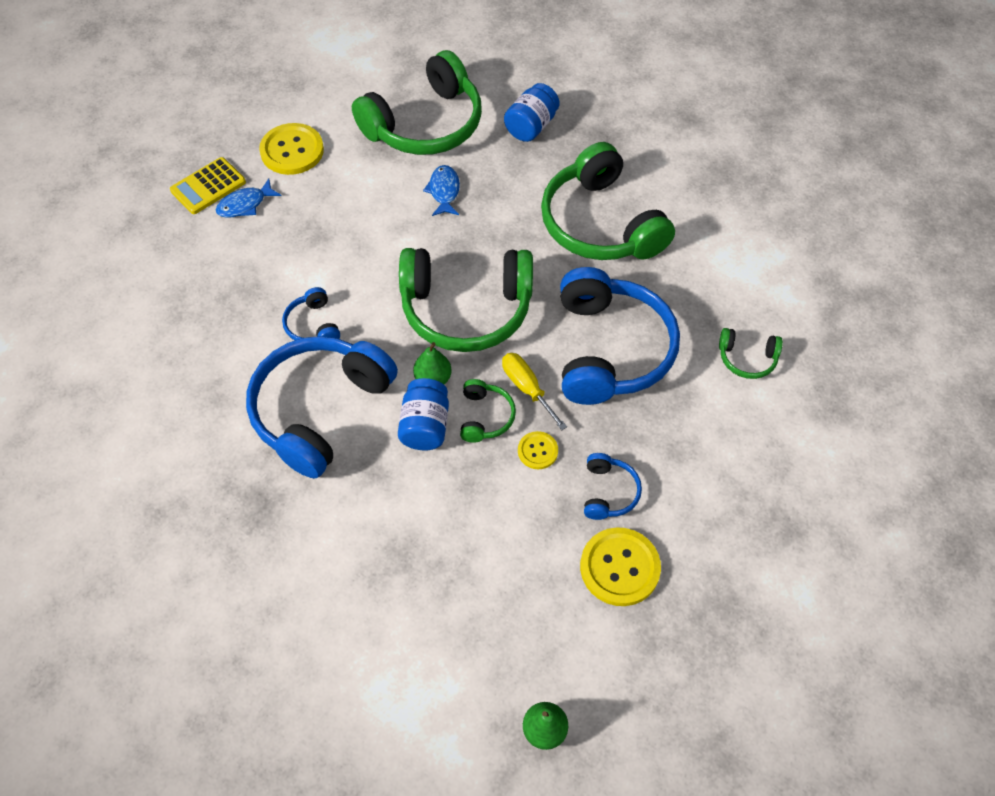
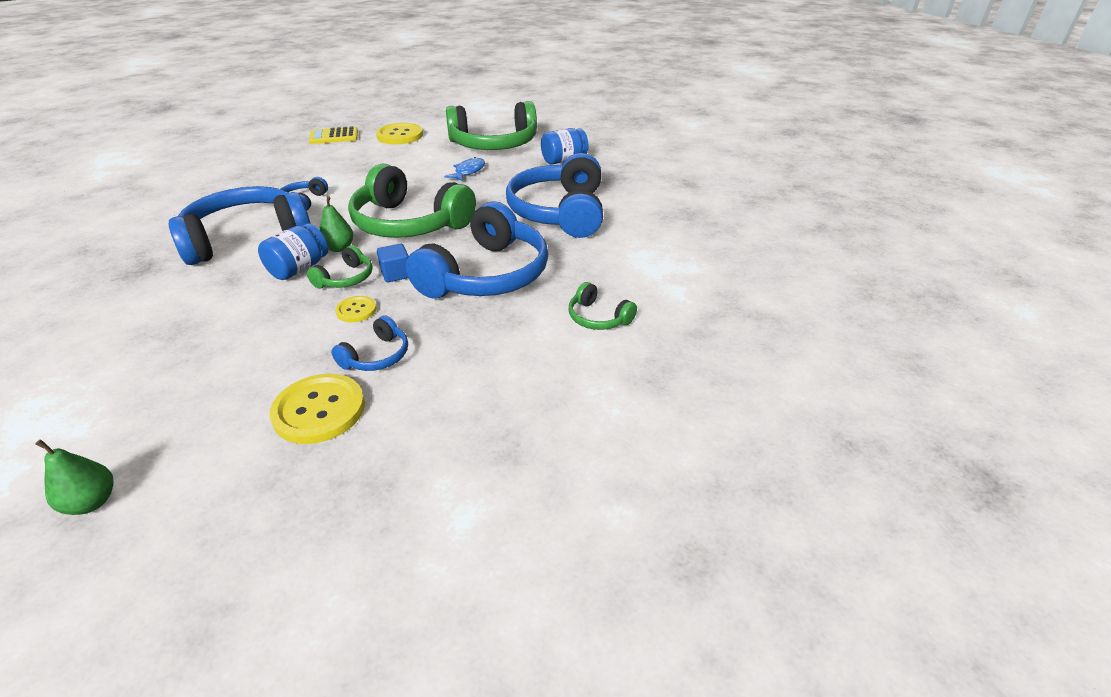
camera: 30 degrees right, 20 degrees down
(245, 204) = (343, 147): blue fish -> none
(527, 388) = (396, 274): yellow screwdriver -> blue cube
(600, 223) = (560, 212): green headphones -> blue headphones

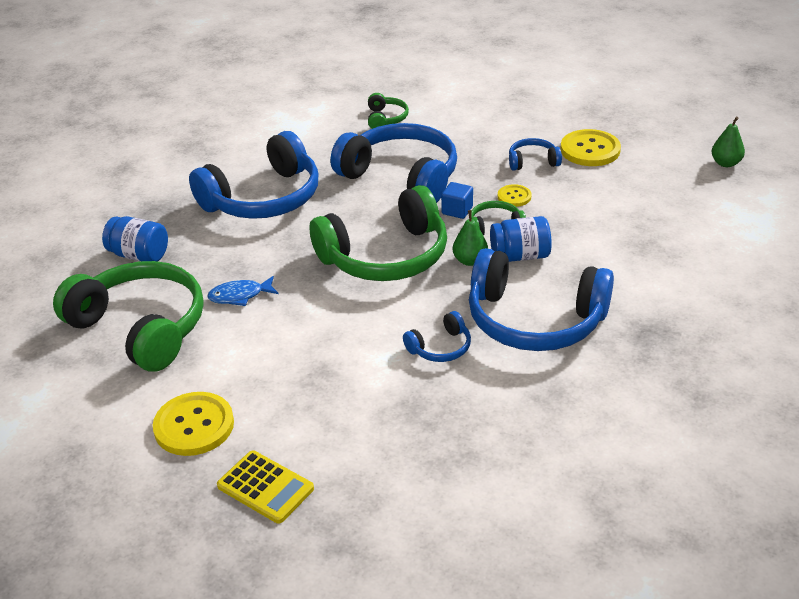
camera: 130 degrees left, 0 degrees up
(409, 223) = (386, 256): green headphones -> green headphones turned 75 degrees clockwise
(486, 275) = (401, 177): blue headphones -> blue headphones turned 45 degrees clockwise

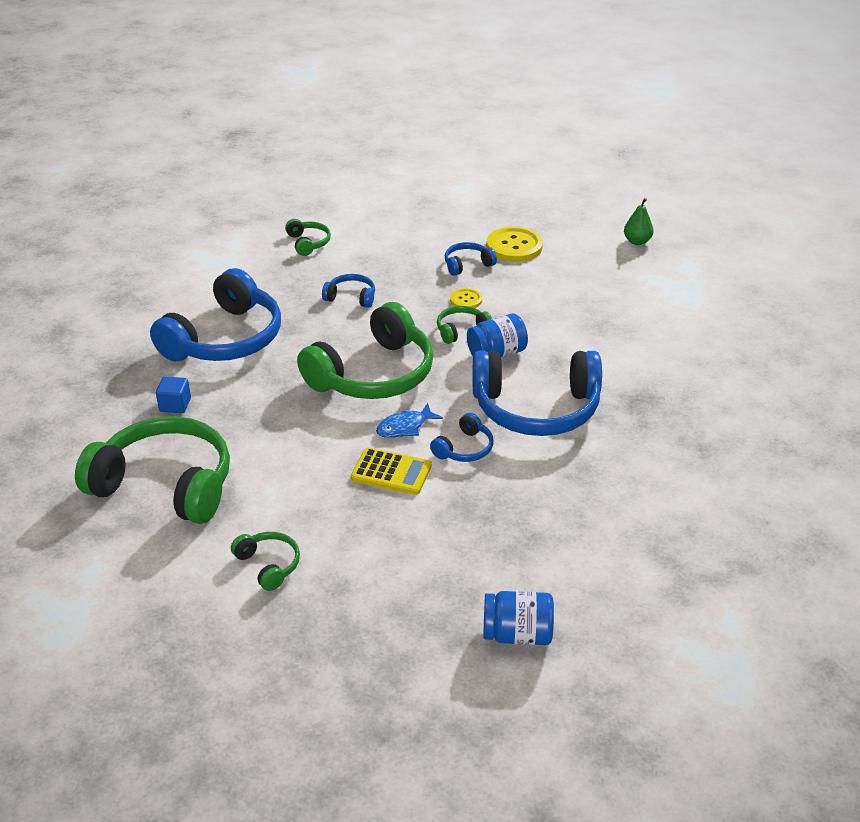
camera: 20 degrees left, 0 degrees up
(139, 255) = (125, 415): blue jar -> blue jar (517, 634)
(194, 426) = (268, 565): yellow button -> green headphones
(240, 296) = (250, 436): blue fish -> blue fish (404, 427)
(265, 487) = (366, 605): yellow calculator -> yellow calculator (391, 472)
(401, 177) = (351, 297): blue headphones -> blue headphones, size x0.44
(457, 210) = (419, 321): blue cube -> blue cube (175, 405)
(470, 261) = (453, 365): green pear -> none

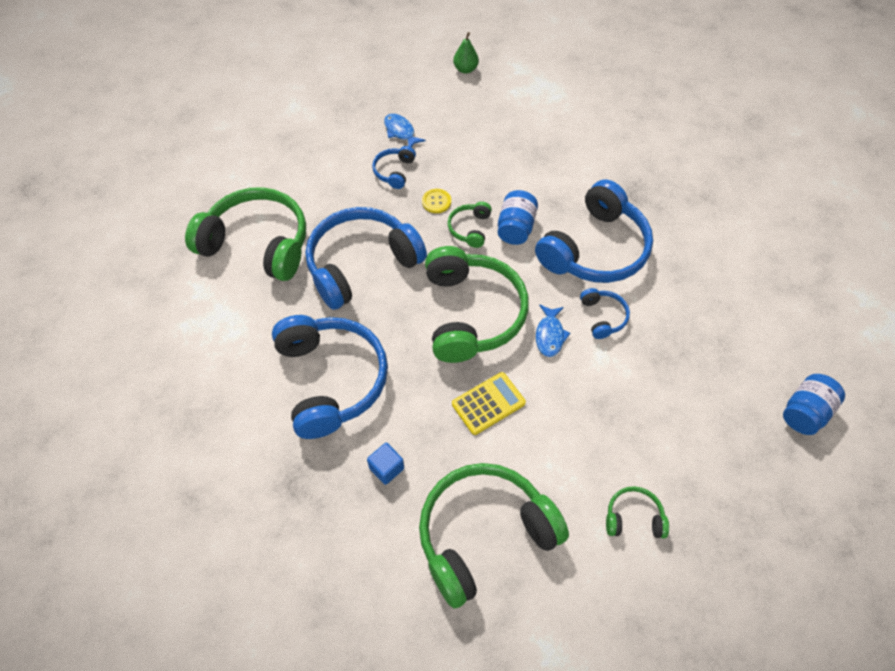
camera: 50 degrees left, 20 degrees up
(308, 243) = (257, 244): green headphones -> green headphones, size x2.26
(351, 297) = (361, 264): blue headphones -> blue headphones, size x2.26
(391, 472) = (593, 376): yellow calculator -> yellow calculator (488, 403)
(514, 246) = (400, 132): yellow button -> blue fish

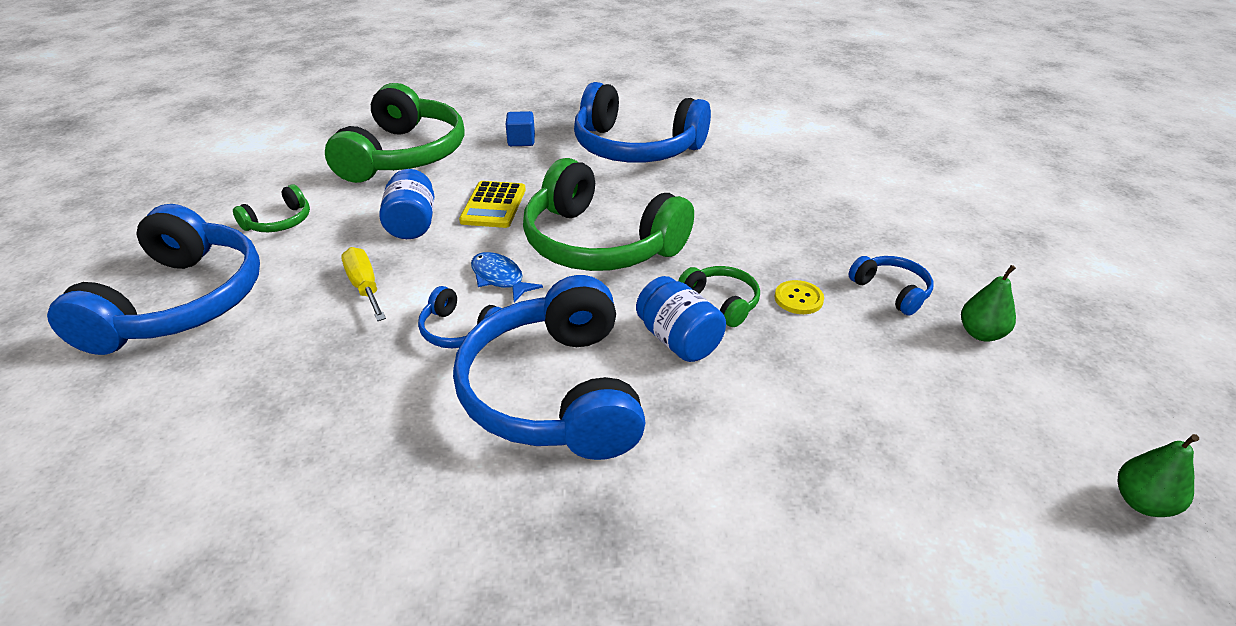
camera: 130 degrees right, 20 degrees down
(257, 244) = (849, 166): green headphones -> none
(361, 264) = (752, 208): blue headphones -> blue headphones (180, 302)
(400, 132) = (981, 334): blue fish -> green pear
(624, 393) = (365, 287): none -> yellow screwdriver
(805, 412) = (98, 409): blue jar -> blue jar (412, 224)

